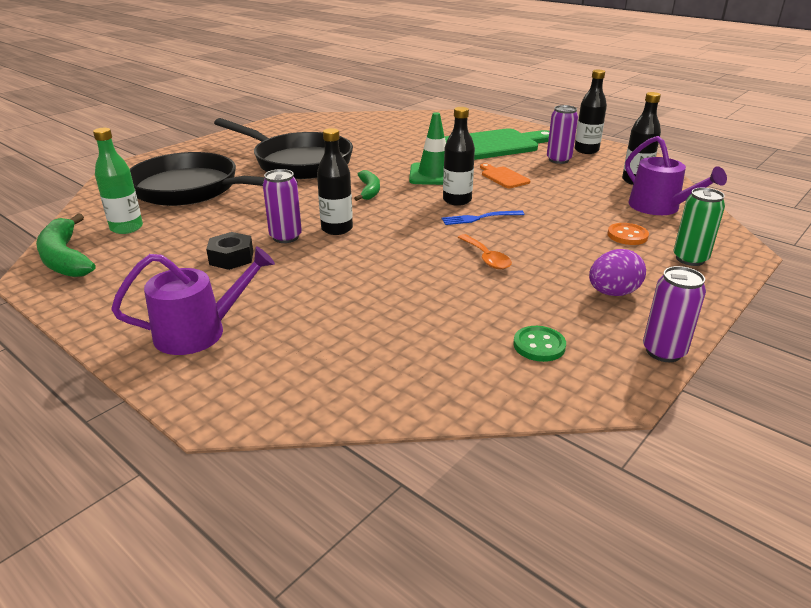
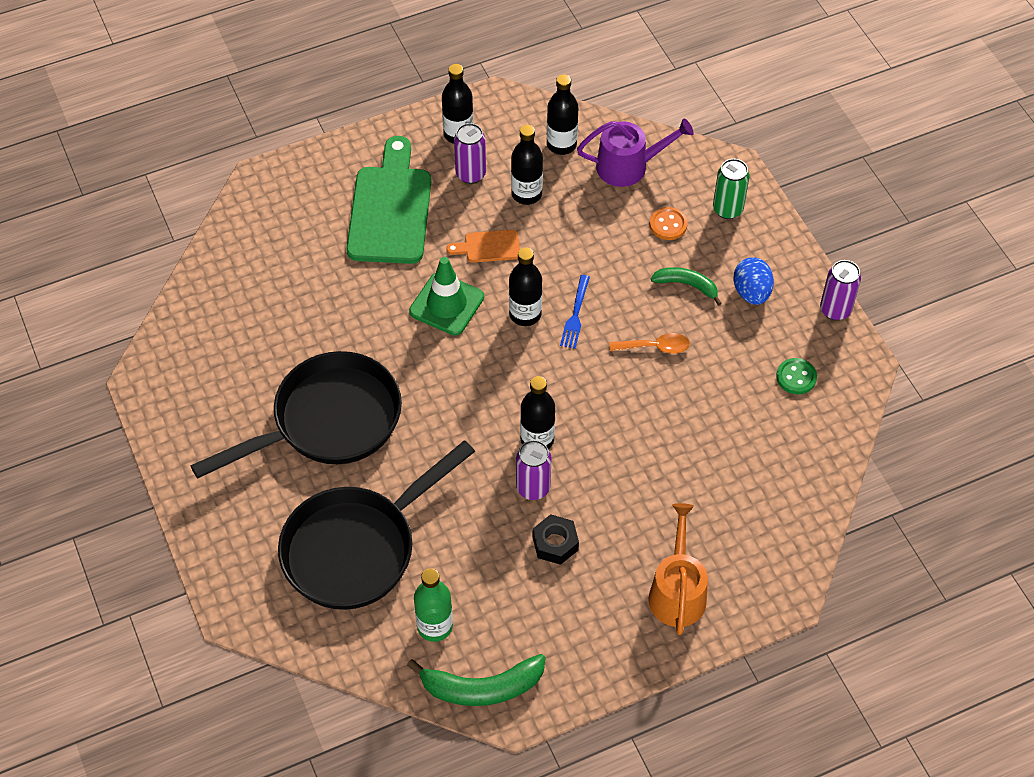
camera: 65 degrees left, 25 degrees up
(199, 332) = (677, 592): purple watering can -> orange watering can
(369, 191) = (457, 380): green banana -> green banana (687, 285)
(570, 179) = (526, 194): none -> black bottle
(612, 293) = (751, 292): purple egg -> blue egg

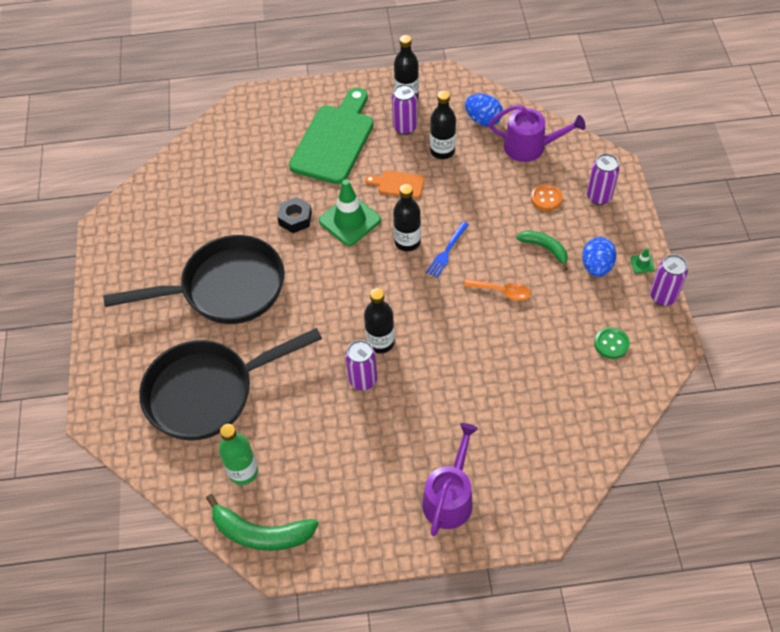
camera: 20 degrees right, 0 degrees up
(555, 543) = (364, 430): black nut -> black nut (295, 219)
(561, 144) = (483, 120): black bottle -> blue egg
(677, 592) = (449, 497): orange watering can -> purple watering can
(727, 209) = (599, 197): green can -> purple can
(801, 277) = (642, 264): none -> green traffic cone

